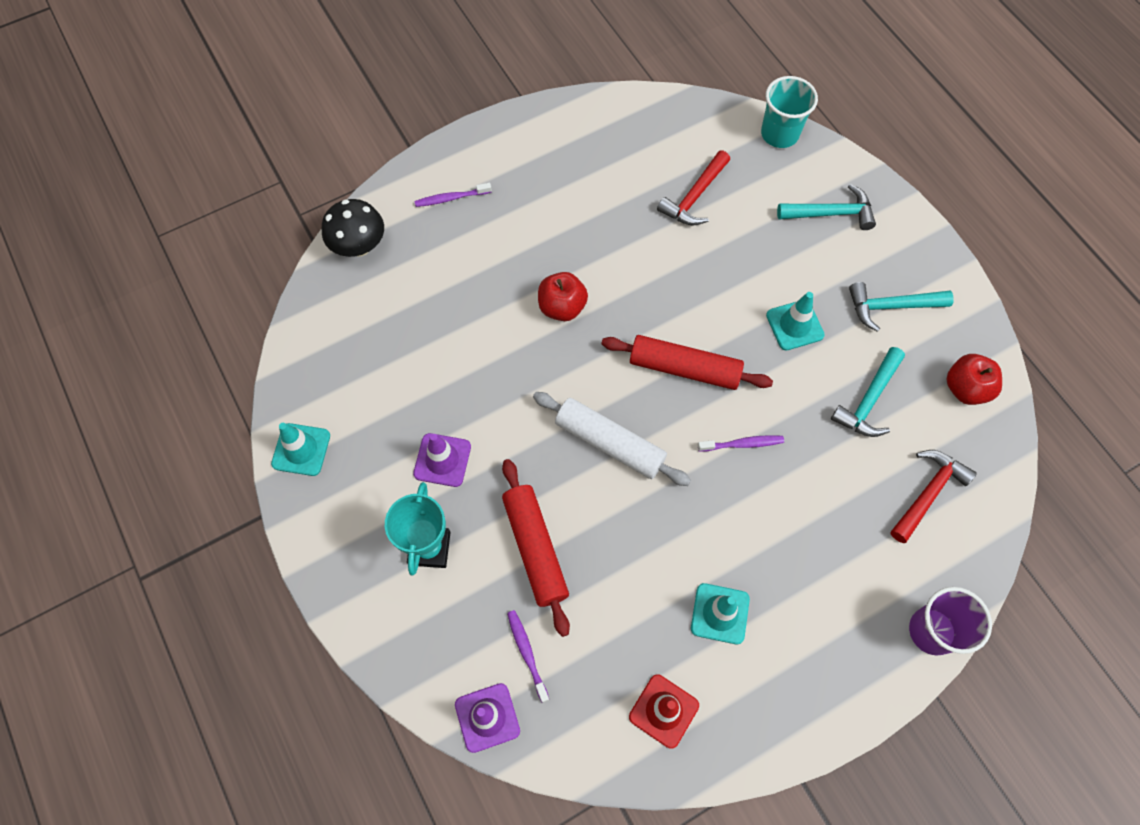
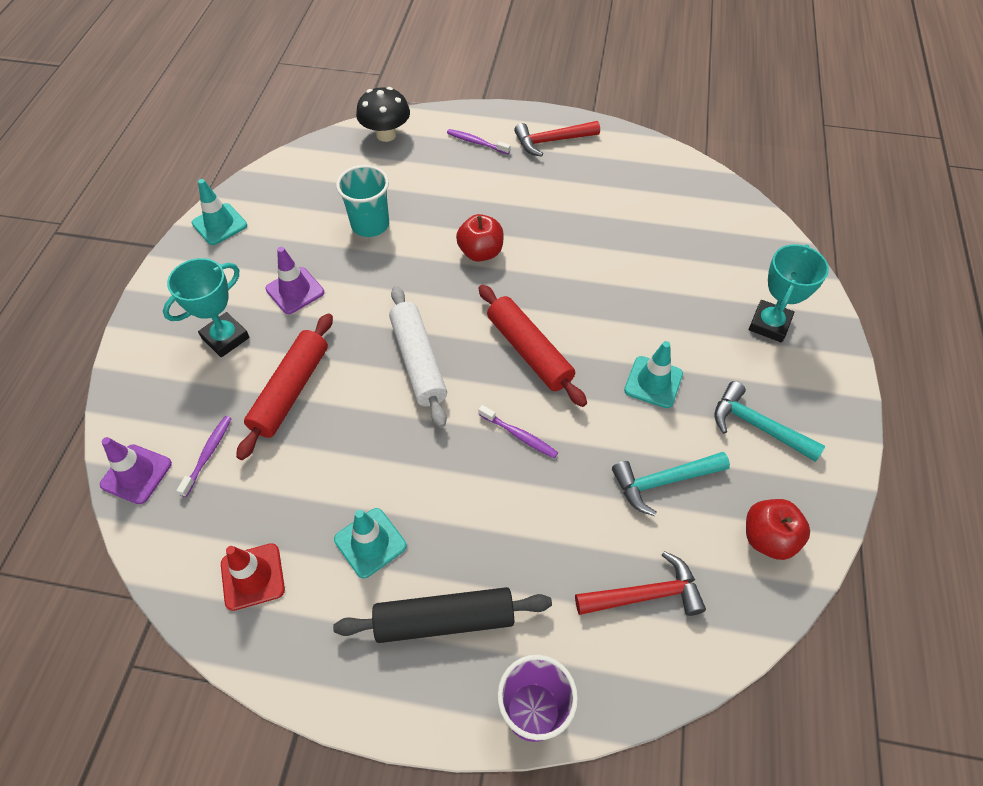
camera: 40 degrees right, 10 degrees down
(694, 197) = (660, 244): red hammer -> red hammer (551, 141)
(779, 134) = (778, 244): turquoise cup -> turquoise cup (370, 224)
(822, 622) = (444, 619): none -> black rolling pin
(831, 213) = (769, 324): turquoise hammer -> turquoise trophy

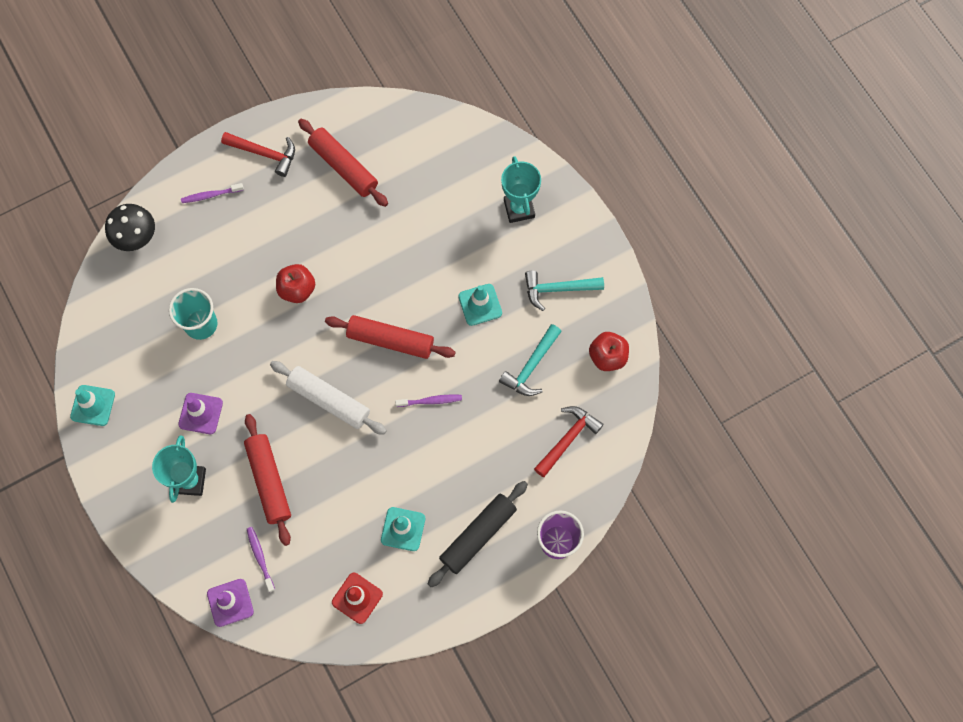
camera: 40 degrees left, 15 degrees up
(551, 141) = (265, 154): red hammer -> red hammer turned 105 degrees counterclockwise
(614, 189) = (344, 167): none -> red rolling pin

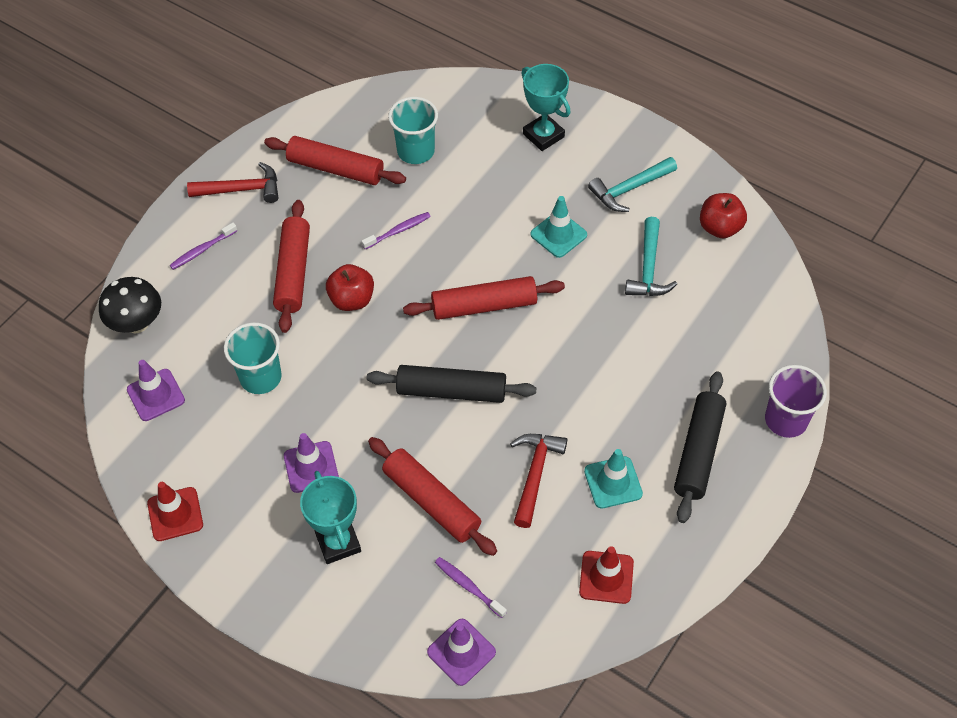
camera: 25 degrees left, 15 degrees down
(93, 405) = (175, 514): turquoise traffic cone -> red traffic cone
(122, 304) = (156, 395): none -> purple traffic cone
(267, 245) = (293, 272): none -> red rolling pin
(329, 400) = (451, 391): white rolling pin -> black rolling pin
(412, 178) = (416, 151): none -> turquoise cup
(430, 401) = (563, 344): purple toothbrush -> purple toothbrush (398, 231)
(568, 439) = (731, 318): red hammer -> red hammer (535, 474)

